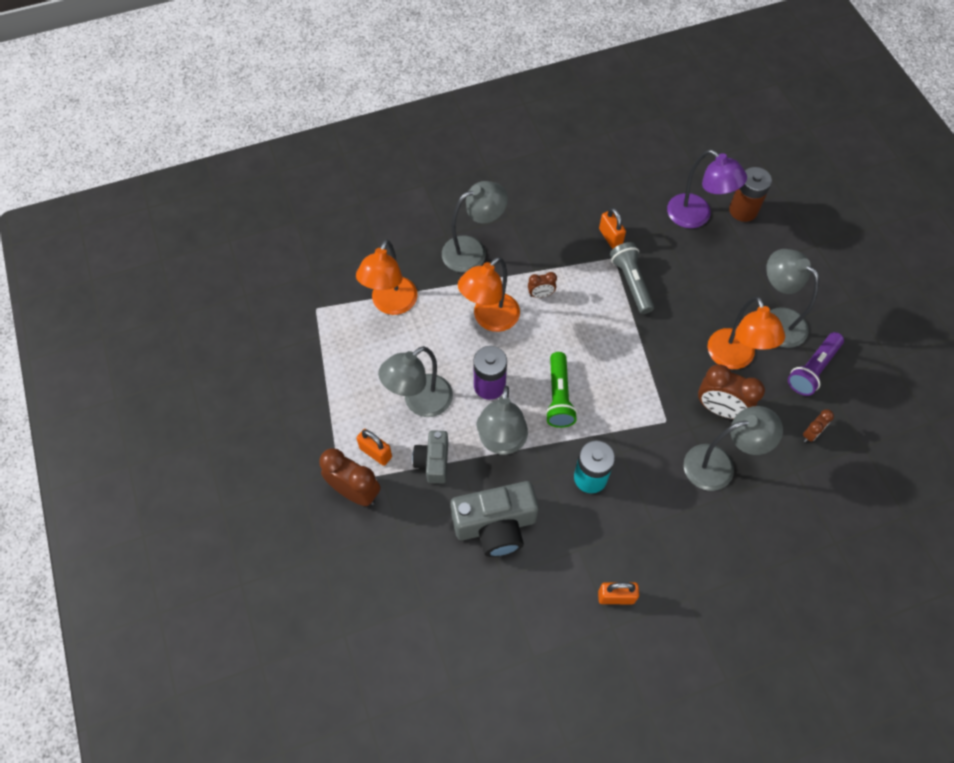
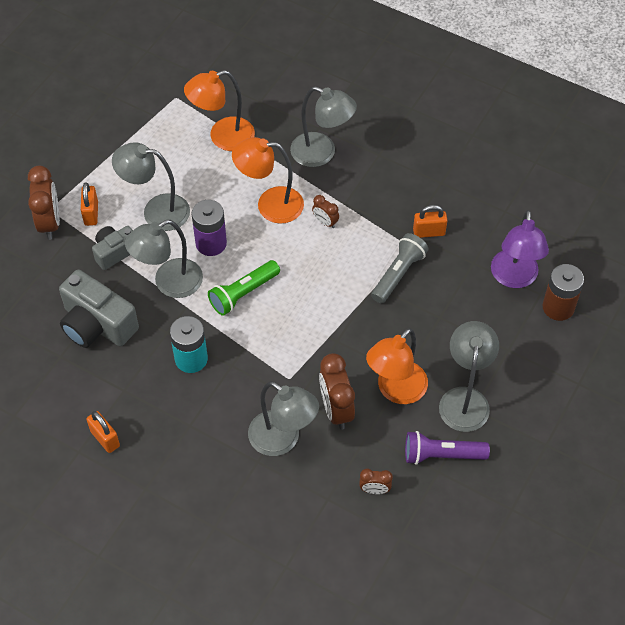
camera: 50 degrees right, 5 degrees down
(610, 237) = (429, 232): orange padlock -> orange padlock turned 60 degrees clockwise

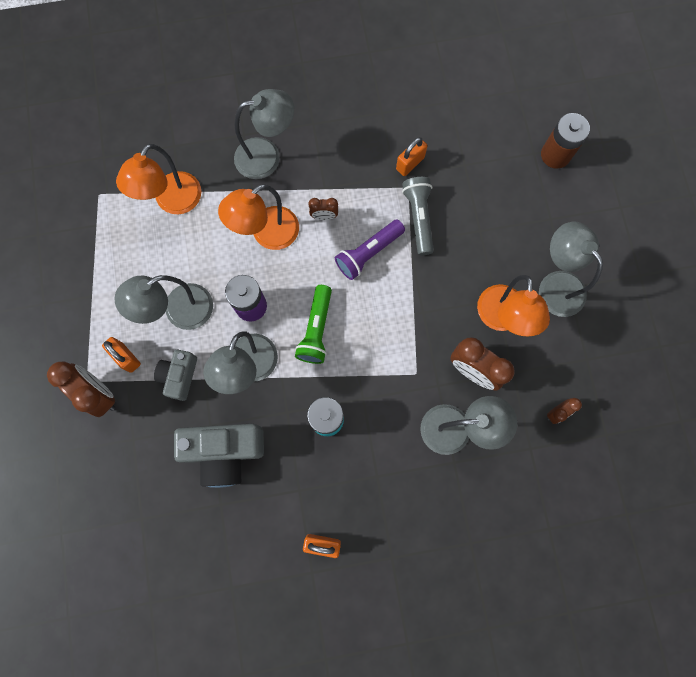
camera: 40 degrees left, 20 degrees up
(441, 455) = (578, 344): purple flashlight -> purple flashlight (368, 253)
(514, 278) = (504, 154): purple lamp -> none

